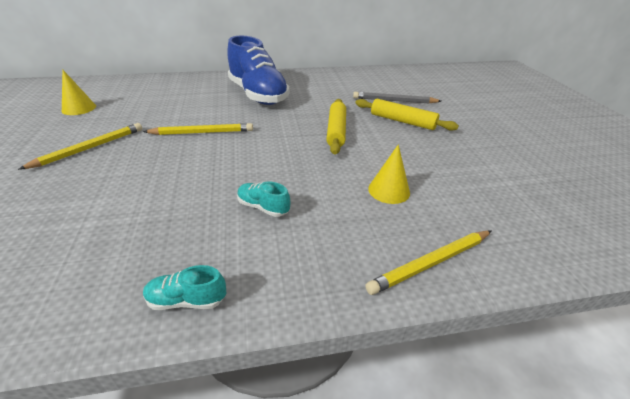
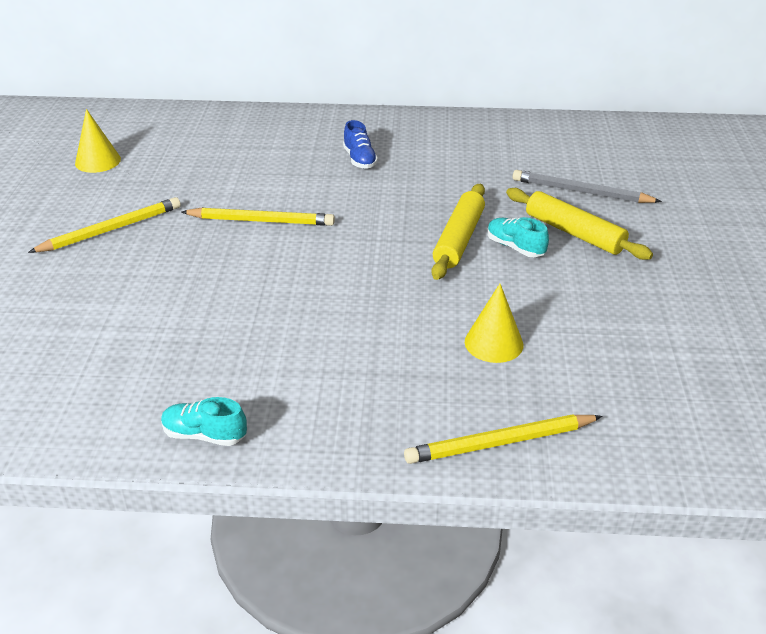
camera: 15 degrees right, 0 degrees up
(258, 95) = (359, 160): blue shoe -> blue shoe, size x0.40
(263, 207) = (315, 343): turquoise shoe -> turquoise shoe (515, 247)

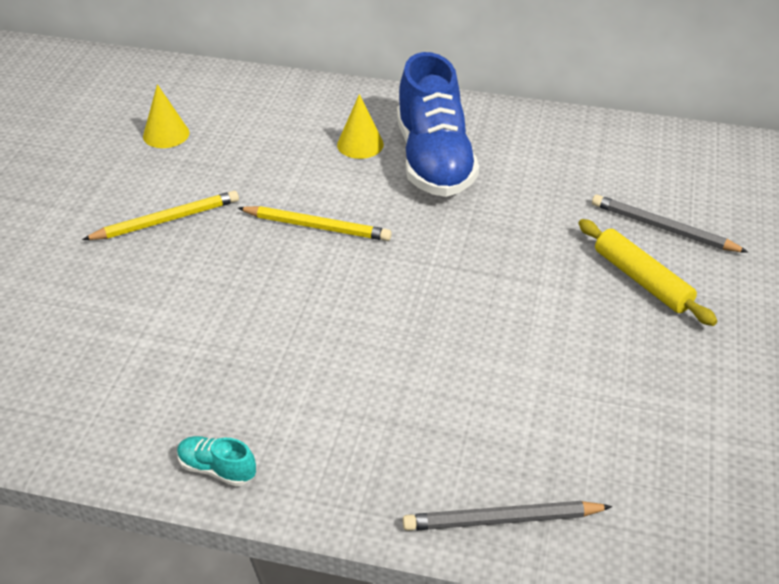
camera: 10 degrees right, 5 degrees up
(359, 160) = (434, 161): blue shoe -> blue shoe, size x2.49
(459, 239) = (516, 273): yellow rolling pin -> none
(493, 343) = (523, 404): yellow cone -> yellow cone (360, 144)
(500, 443) = (502, 520): yellow pencil -> grey pencil
(515, 247) = (574, 290): turquoise shoe -> none

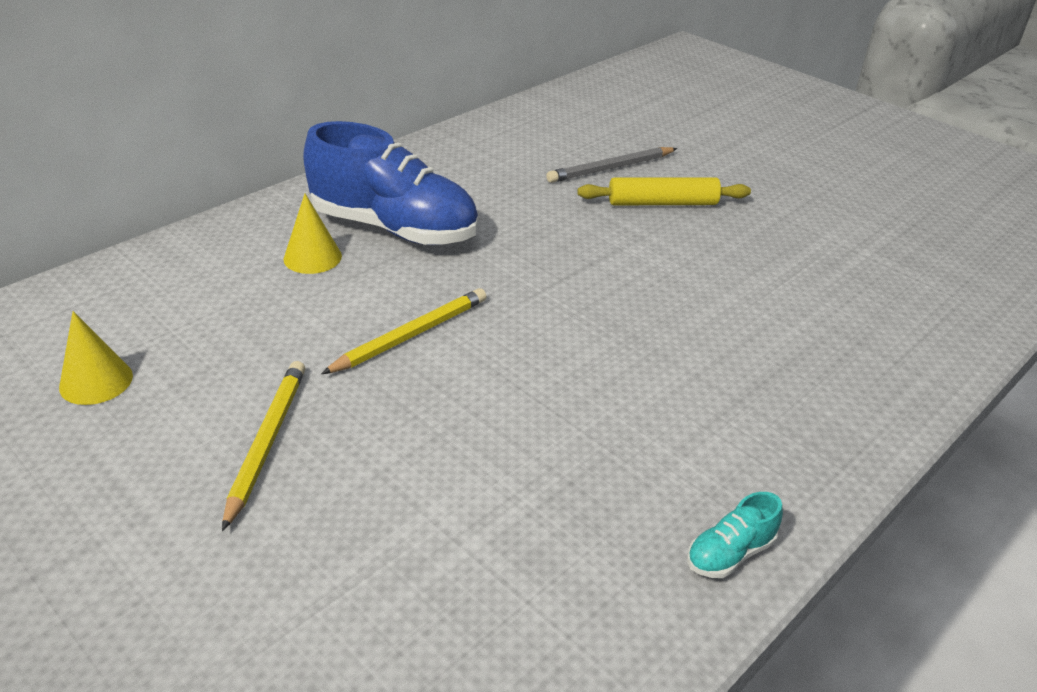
camera: 60 degrees left, 5 degrees down
(502, 520) = (895, 387): grey pencil -> none

